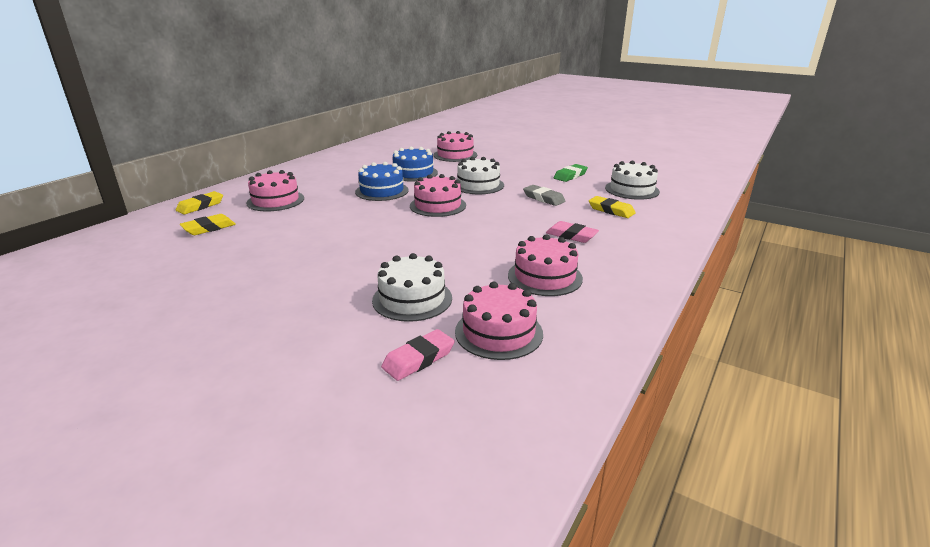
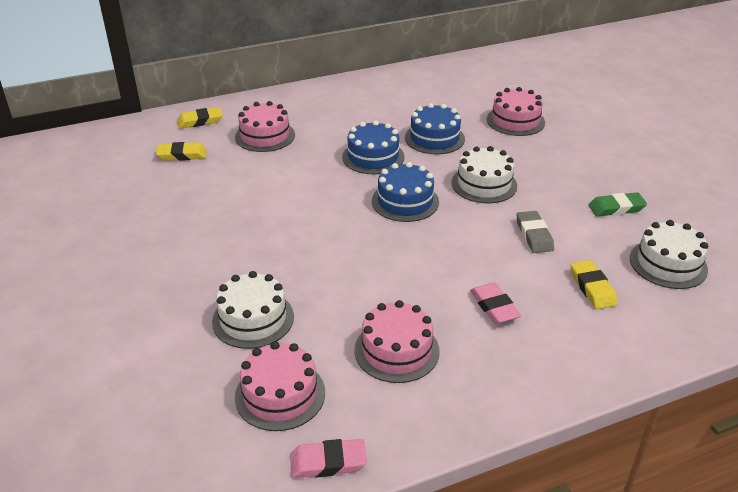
camera: 35 degrees right, 10 degrees up
(418, 359) = (192, 387): pink eraser -> pink eraser (328, 462)
(438, 205) = (405, 201): pink cake -> blue cake

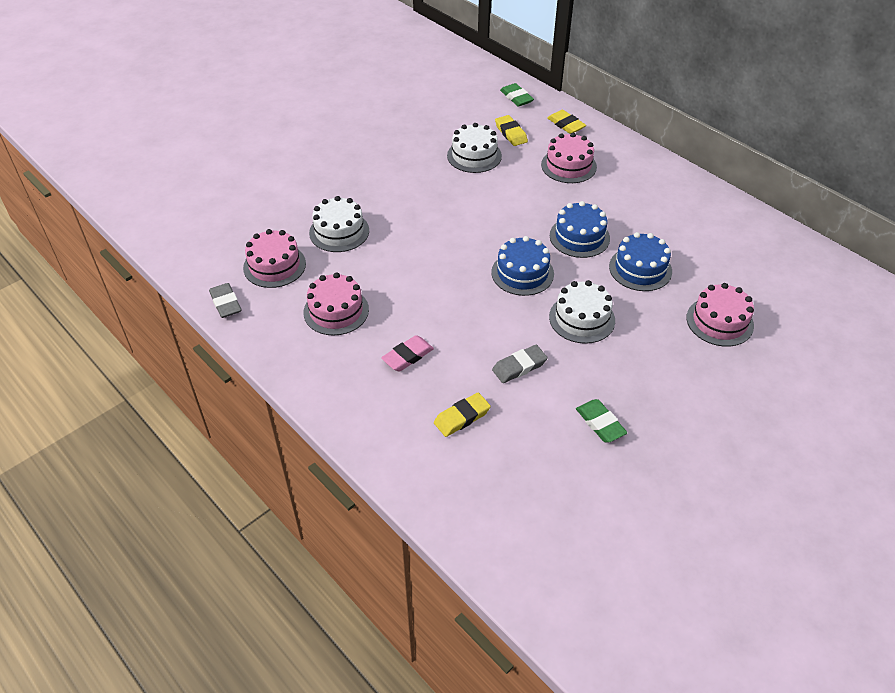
camera: 70 degrees right, 10 degrees up
(125, 137) = (516, 97): none -> green eraser
(328, 462) = (225, 303): pink eraser -> grey eraser
(668, 264) = (526, 472): white cake -> white cake (474, 155)

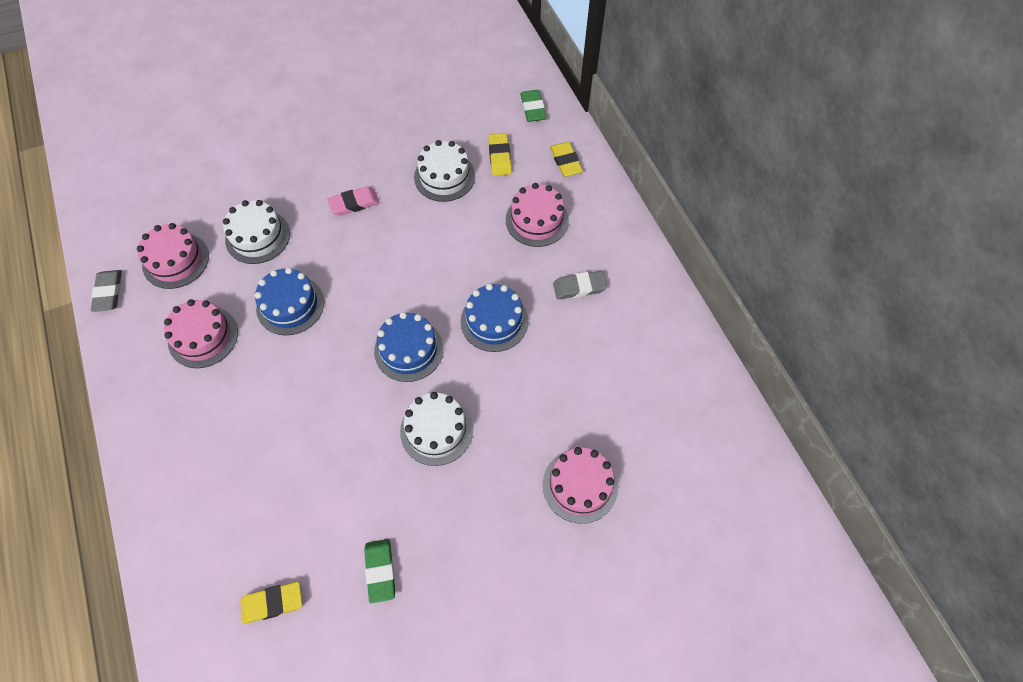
camera: 20 degrees right, 15 degrees up
(407, 356) = (240, 417): pink eraser -> pink eraser (354, 203)
(462, 417) = (251, 512): yellow eraser -> yellow eraser (272, 603)
(519, 366) = (340, 469): grey eraser -> grey eraser (579, 287)
(640, 269) = (534, 385): blue cake -> blue cake (290, 305)

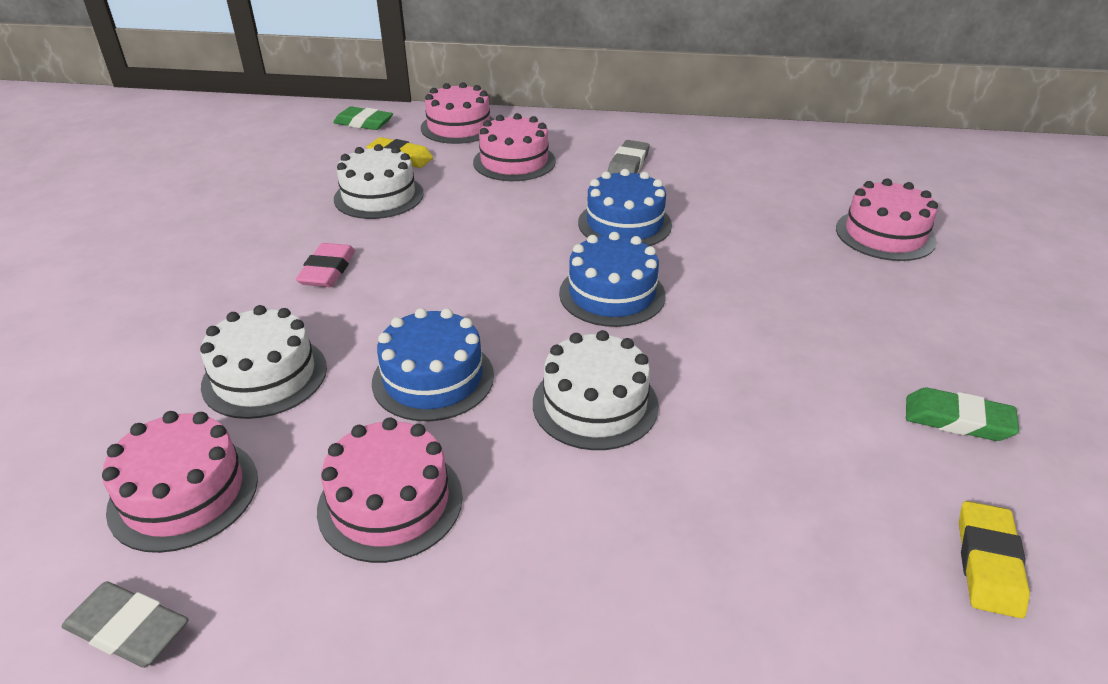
camera: 60 degrees left, 25 degrees down
(436, 430) = (753, 308): white cake -> white cake (595, 404)
(565, 161) = (459, 127): yellow eraser -> pink cake

